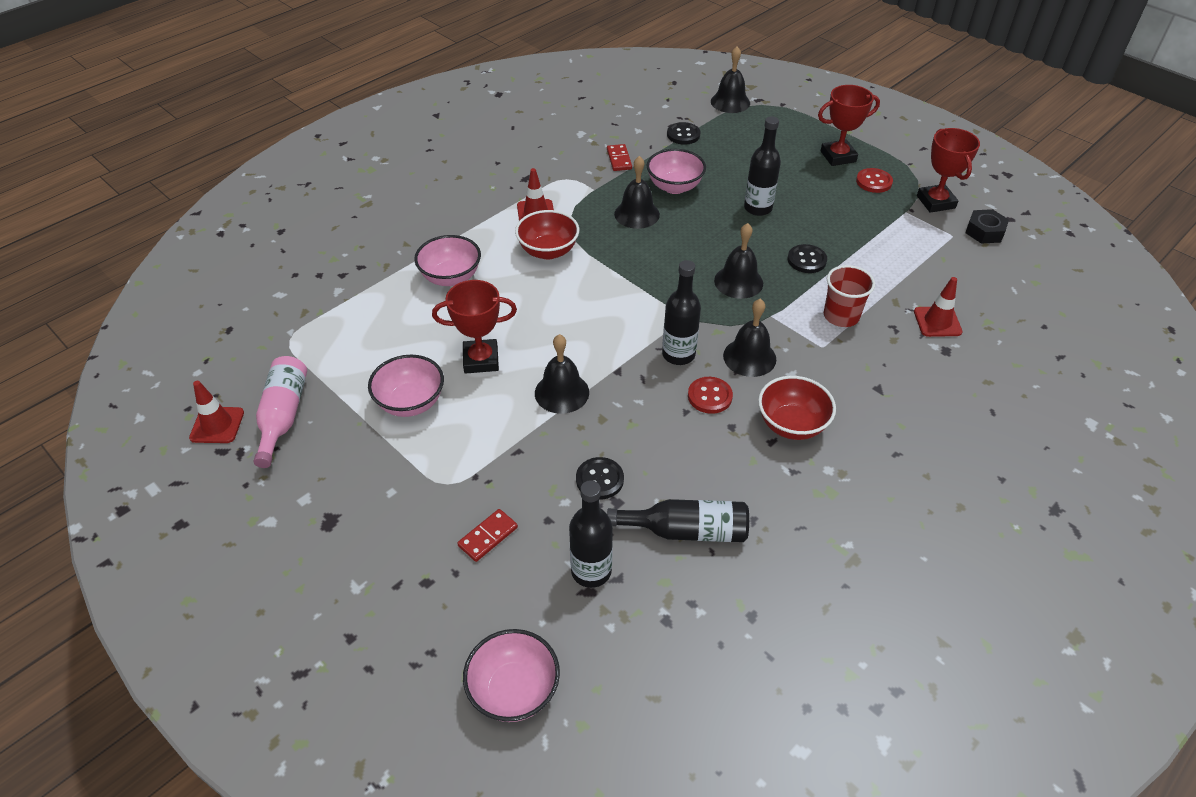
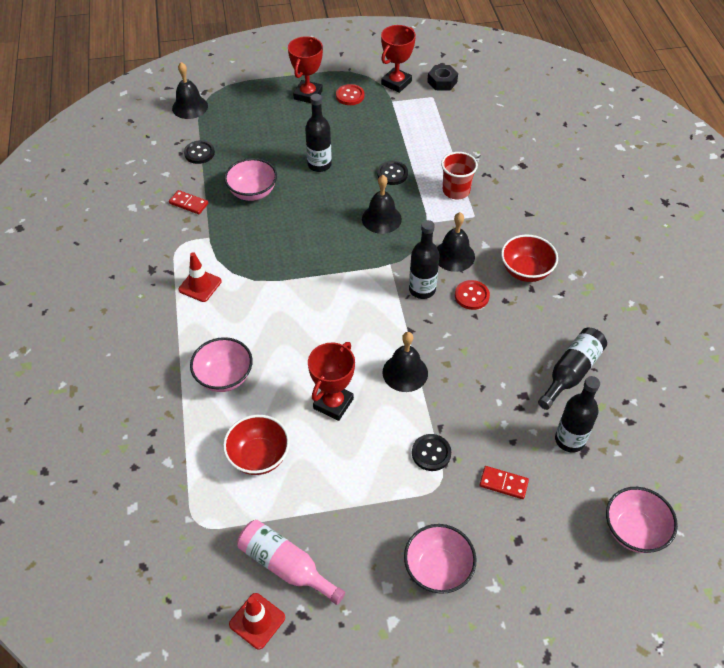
camera: 55 degrees left, 5 degrees up
(410, 402) = (341, 470): pink bowl -> pink bowl (438, 569)
(488, 536) = (503, 483): red domino -> red domino turned 60 degrees counterclockwise
(548, 251) = (252, 302): red bowl -> red bowl (259, 456)
(599, 479) = (499, 394): black button -> black button (431, 453)
(637, 214) = (261, 229): black bell -> none
(935, 202) = (396, 83): red trophy -> red trophy turned 75 degrees counterclockwise
(937, 322) = (497, 153): red traffic cone -> none

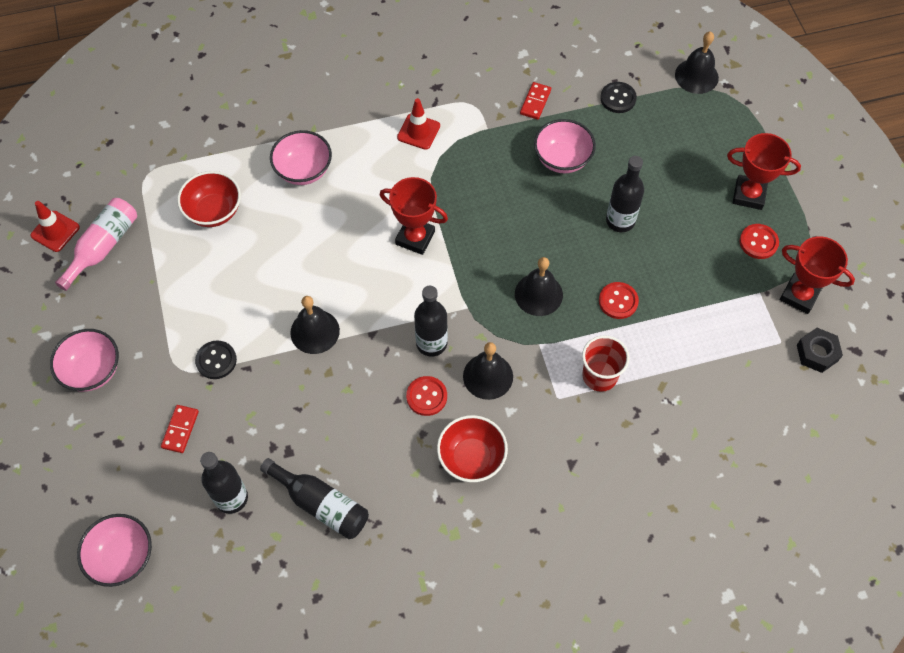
camera: 85 degrees right, 10 degrees up
(333, 403) = (274, 268): red trophy -> red trophy (415, 238)
(392, 174) = (618, 301): black button -> red button

